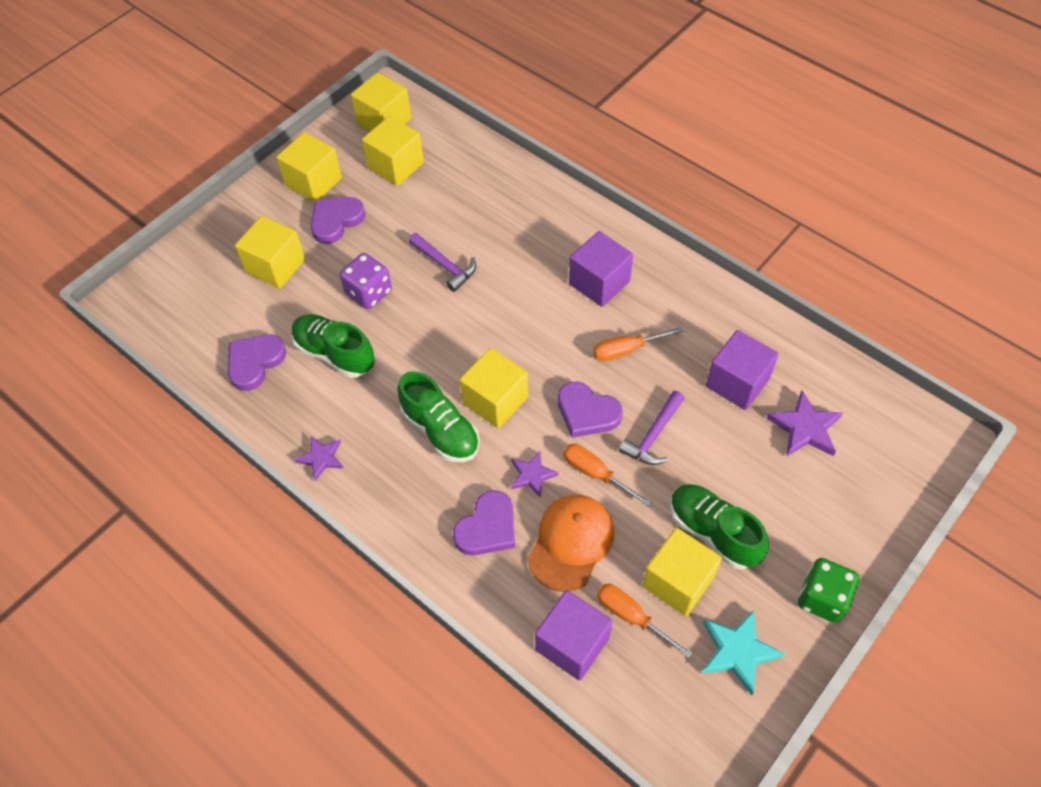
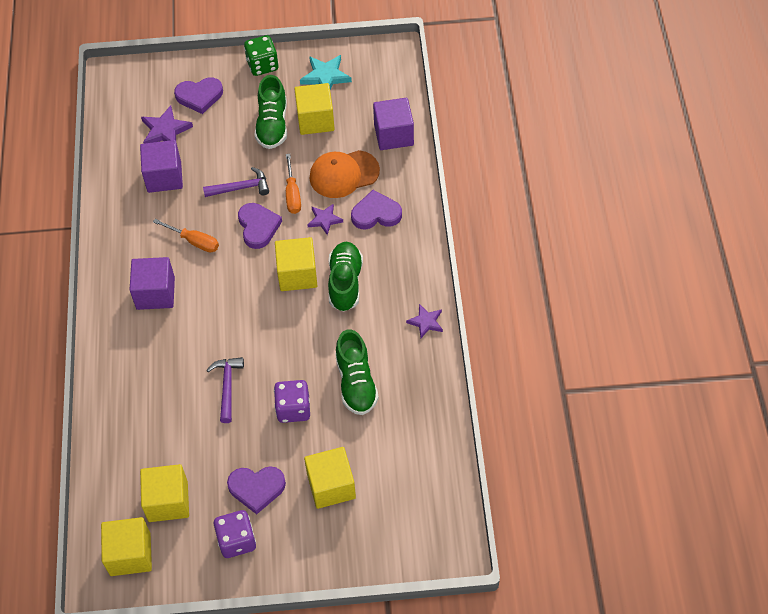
camera: 135 degrees left, 0 degrees up
(255, 362) = (409, 419): purple heart -> purple heart (199, 96)
(313, 182) = (237, 540): yellow cube -> purple dice
(632, 617) = (354, 123): orange screwdriver -> none

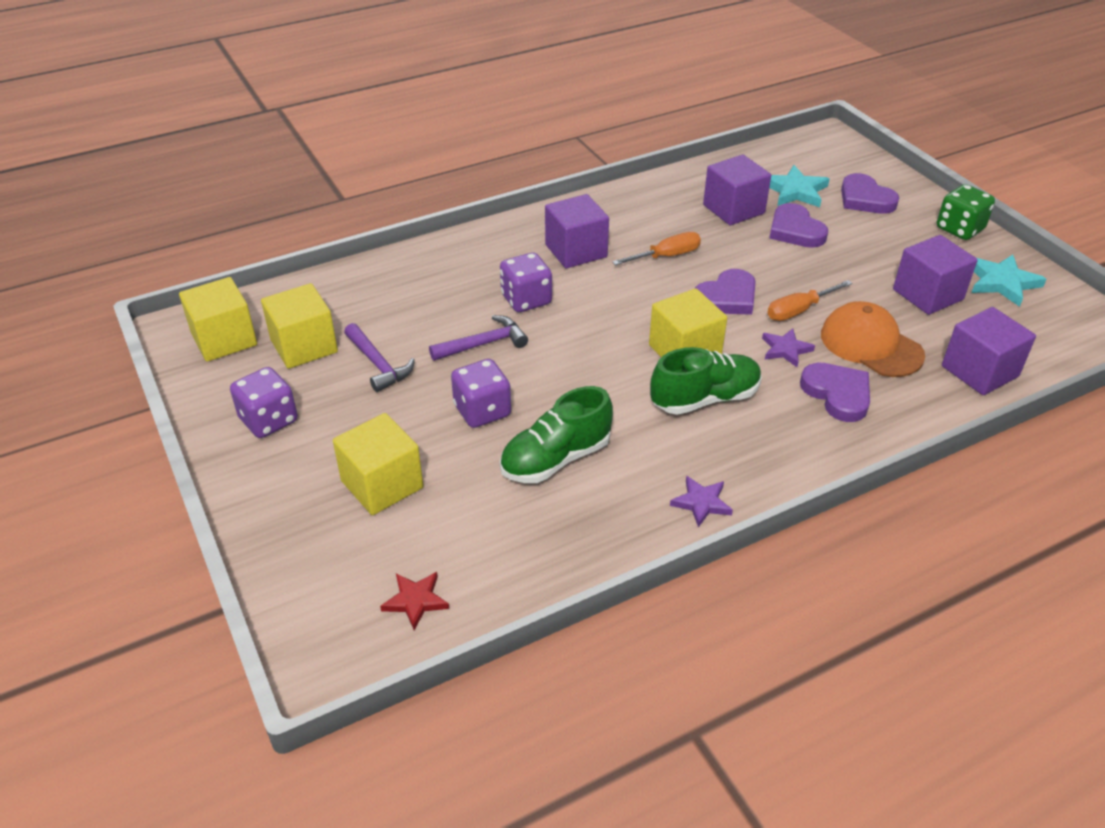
camera: 65 degrees right, 15 degrees down
(165, 130) = (795, 191): purple star -> turquoise star
(194, 241) = (666, 256): orange screwdriver -> orange screwdriver turned 120 degrees counterclockwise
(194, 344) = (526, 300): none -> purple dice
(241, 188) = (770, 267): purple hammer -> purple hammer (378, 364)
(256, 488) = (350, 414): purple heart -> purple heart (795, 230)
(272, 125) = (883, 263): green shoe -> none
(315, 120) = (927, 294): yellow cube -> purple cube
(430, 492) = (415, 601): none -> red star

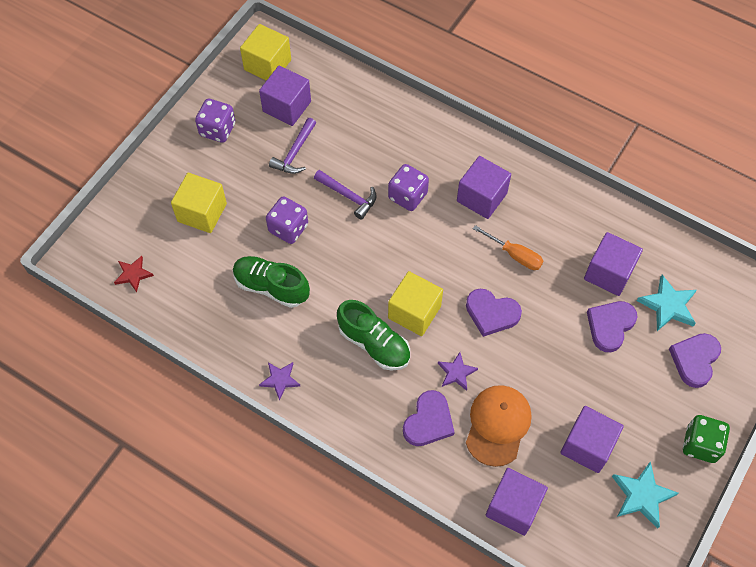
camera: 60 degrees right, 20 degrees up
(304, 346) = (287, 106): yellow cube -> purple cube
(799, 310) = (507, 365): orange screwdriver -> none

